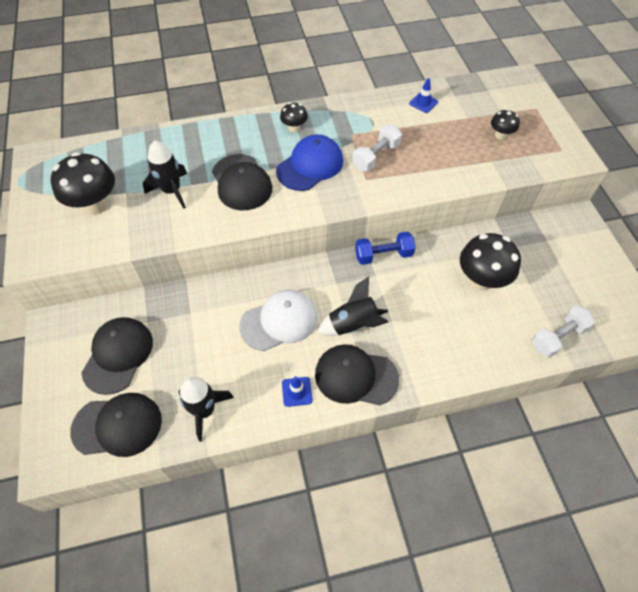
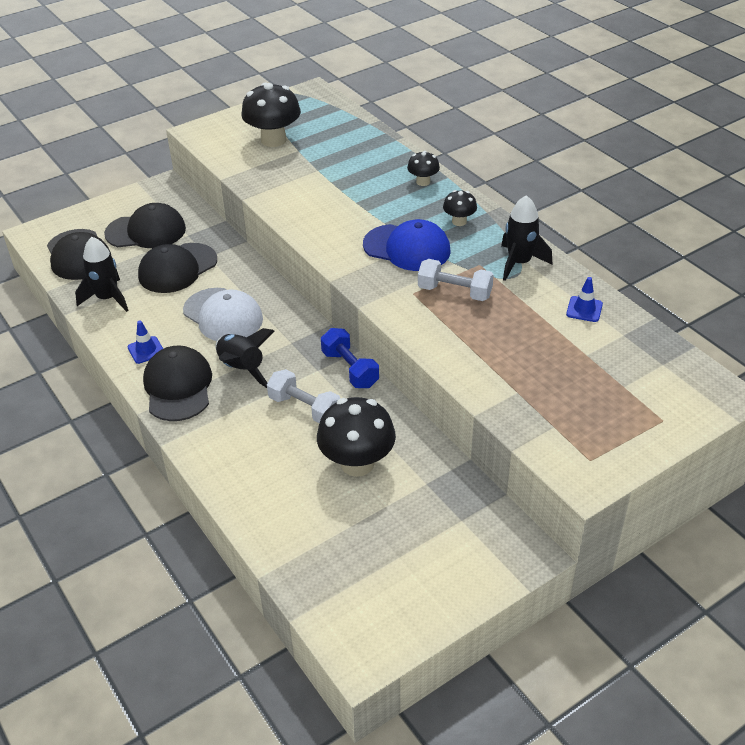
camera: 70 degrees right, 15 degrees down
(172, 191) = (315, 174): black rocket -> black rocket (519, 263)
(241, 182) = (352, 211): black cap -> black cap (177, 268)
(500, 135) = (574, 392): black mushroom -> black mushroom (423, 182)
(558, 337) = (299, 554): white dumbbell -> white dumbbell (304, 408)

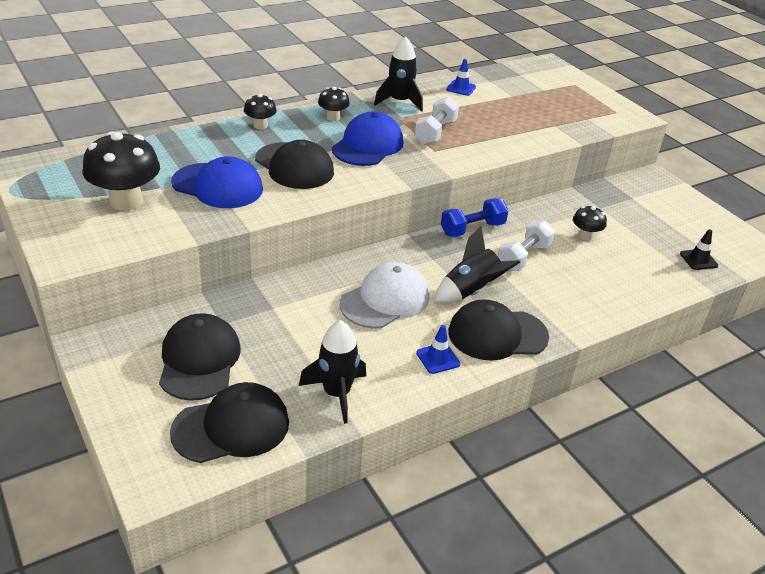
camera: 90 degrees left, 5 degrees down
(177, 268) = (290, 333): black cap -> black cap (294, 166)
(306, 175) = (218, 186): none -> blue cap
(327, 572) = (698, 260): none -> black traffic cone
(357, 463) = (585, 236): black mushroom -> black mushroom, size x0.52

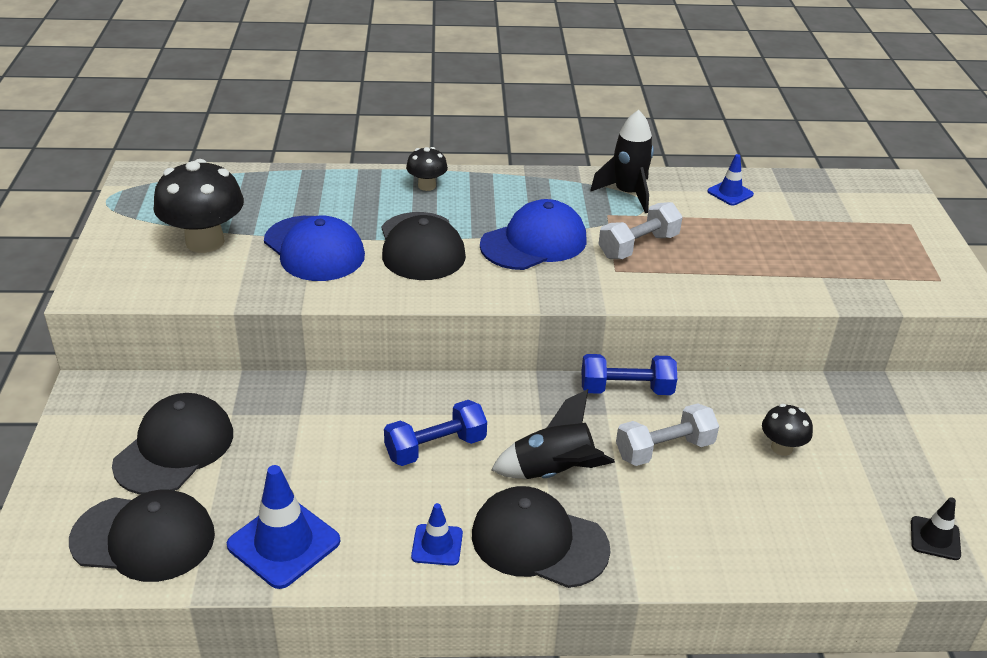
camera: 30 degrees right, 0 degrees up
(333, 117) = (523, 195): black mushroom -> none
(336, 393) = (284, 543): black rocket -> blue traffic cone
(385, 300) = (435, 448): white cap -> blue dumbbell

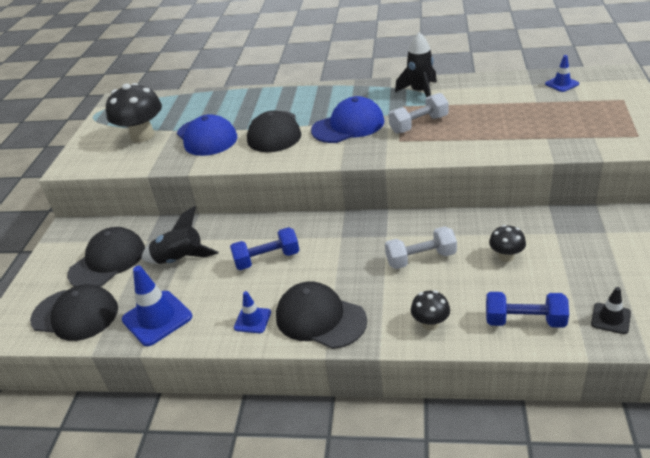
camera: 15 degrees right, 0 degrees up
(427, 186) = (288, 95): black mushroom -> black mushroom (430, 323)
(553, 472) = (341, 274): black rocket -> black rocket (180, 260)
(626, 389) = (403, 220): blue dumbbell -> blue dumbbell (524, 321)
(730, 193) = (492, 87): blue traffic cone -> blue traffic cone (561, 84)

